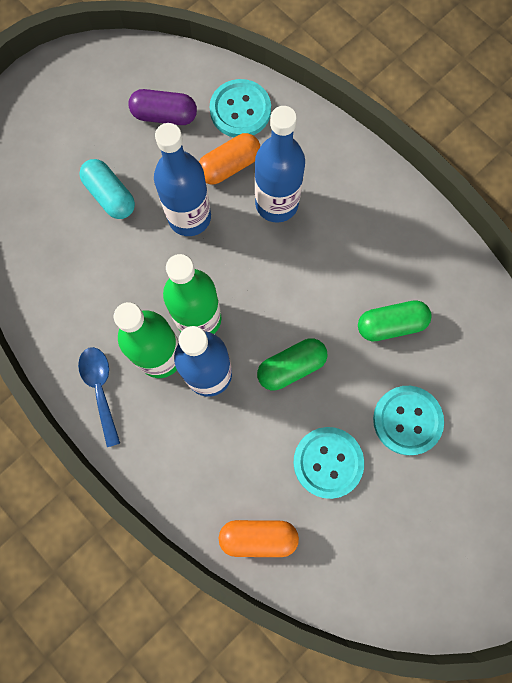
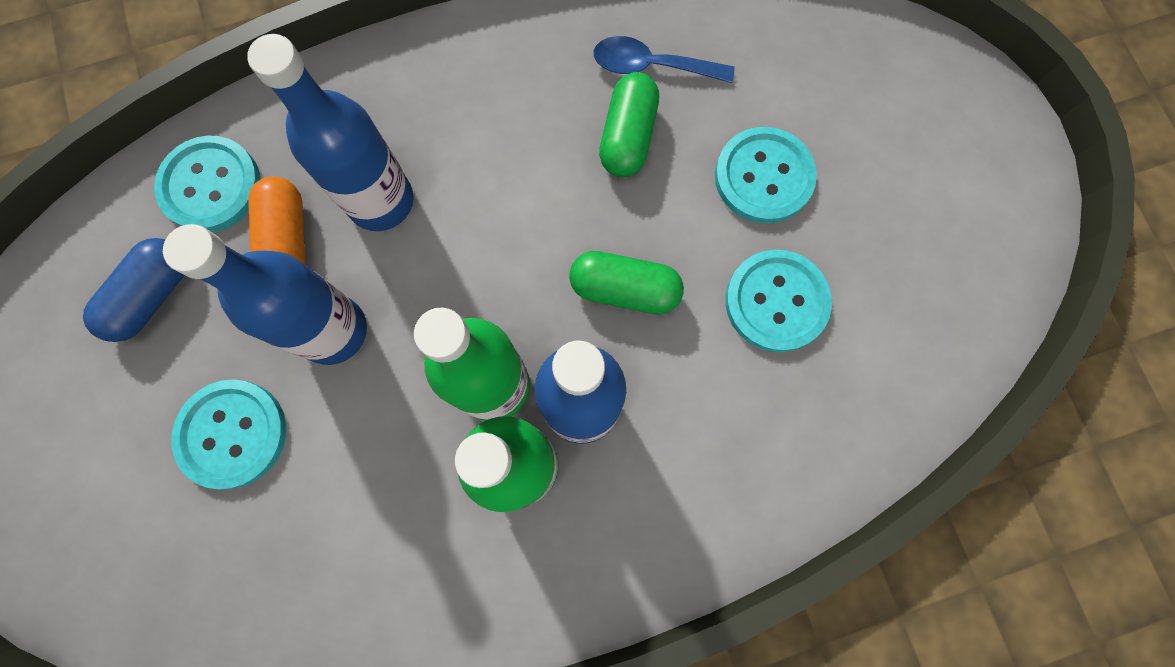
camera: 65 degrees left, 0 degrees up
(100, 389) = (529, 580): blue spoon -> blue spoon (652, 66)
(110, 196) = (232, 434): turquoise capsule -> turquoise button
(165, 115) = (152, 296): purple capsule -> blue capsule
(258, 536) = (838, 440): orange capsule -> none
(291, 367) = (624, 289): green capsule -> green capsule turned 75 degrees counterclockwise

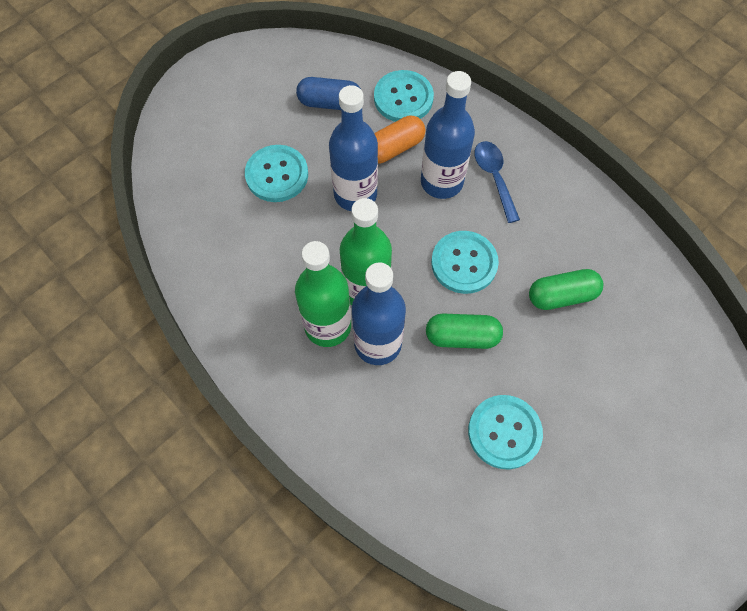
camera: 65 degrees right, 10 degrees down
(624, 289) = (462, 336): green capsule -> green capsule turned 75 degrees counterclockwise
(652, 66) = (618, 289): blue spoon -> blue spoon (494, 177)
(763, 177) = (584, 390): turquoise button -> turquoise button (464, 263)

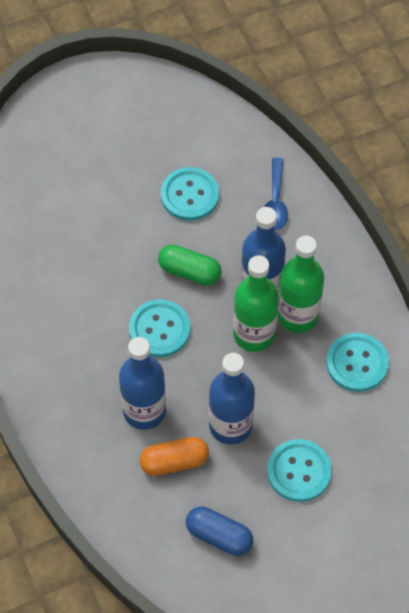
camera: 160 degrees left, 5 degrees down
(403, 98) = (141, 515): turquoise button -> turquoise button (357, 363)
(494, 177) = (93, 399): blue spoon -> blue spoon (275, 202)
(561, 295) = (91, 276): green capsule -> none

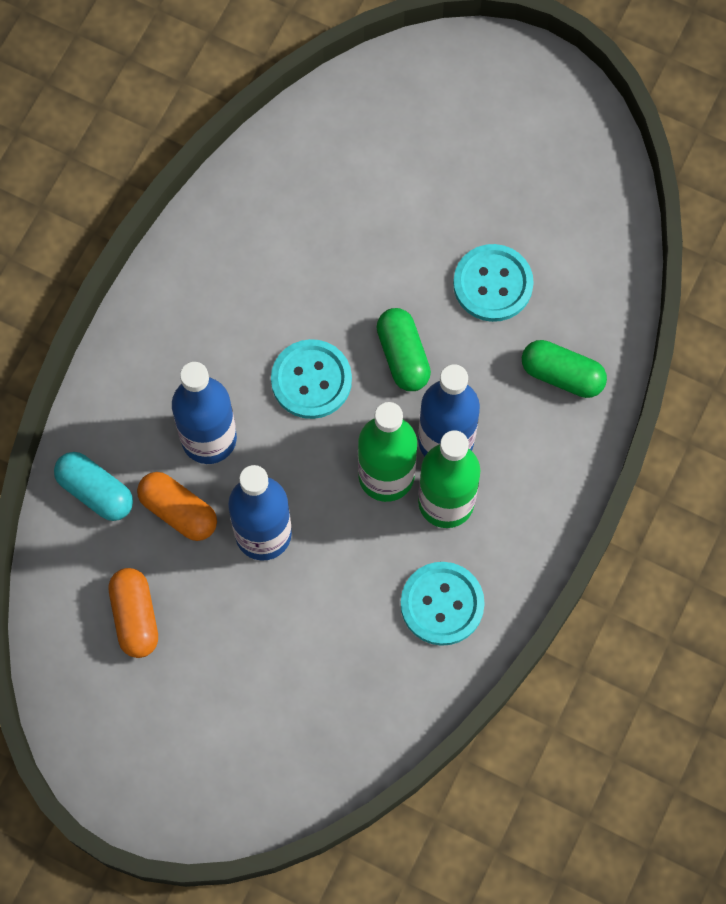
camera: 50 degrees right, 10 degrees up
(119, 499) = (95, 491): none -> turquoise capsule
(219, 536) = (135, 617): blue capsule -> orange capsule
(275, 202) = (562, 375): blue spoon -> green capsule
(299, 471) = (269, 640): turquoise button -> none

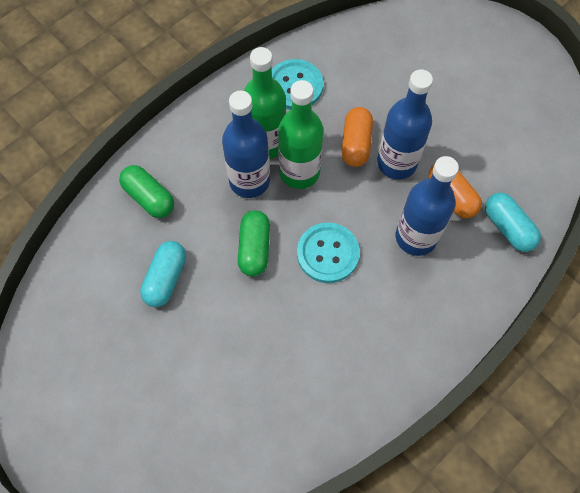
camera: 160 degrees left, 5 degrees down
(135, 617) = (498, 140): orange capsule -> orange capsule (356, 144)
(493, 284) = (166, 278): turquoise button -> turquoise capsule

